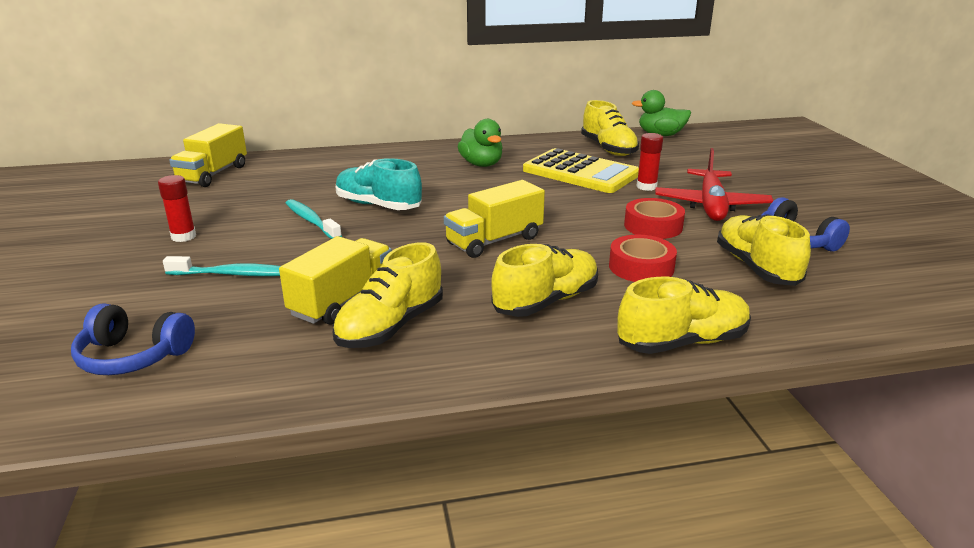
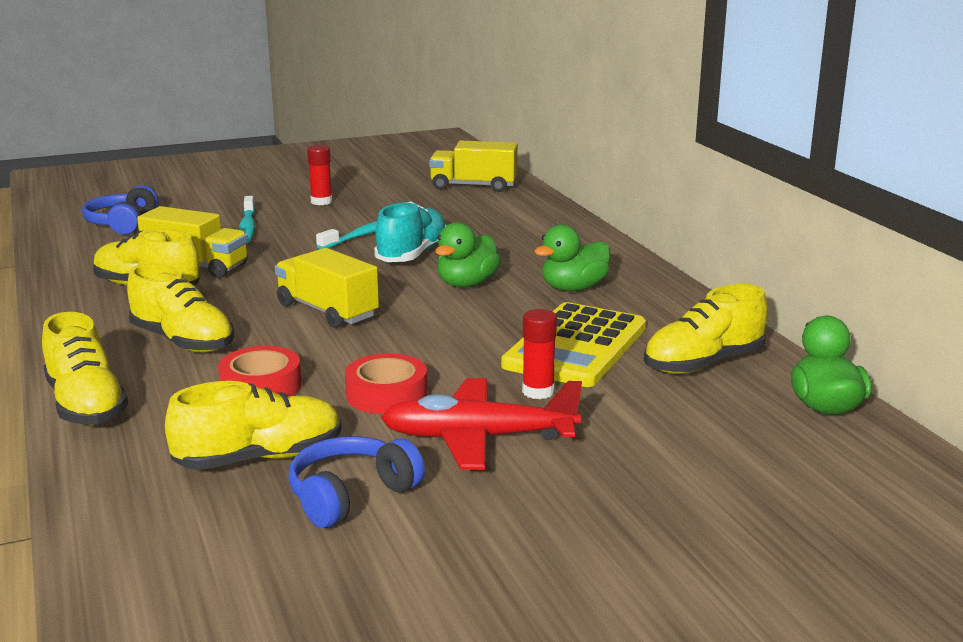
camera: 80 degrees right, 5 degrees down
(457, 192) = (467, 284): none -> green duck

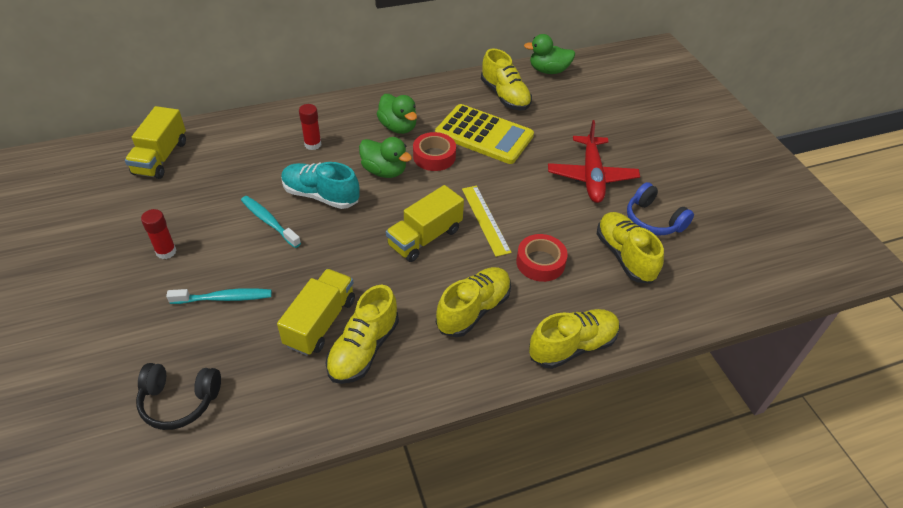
camera: 90 degrees left, 25 degrees up
(123, 223) = (179, 401): blue headphones -> black headphones
(361, 348) = (485, 220): none -> yellow ruler
(386, 394) = (547, 208): red tape -> red tape (434, 156)
(538, 391) = (539, 153): red glue stick -> red glue stick (313, 144)

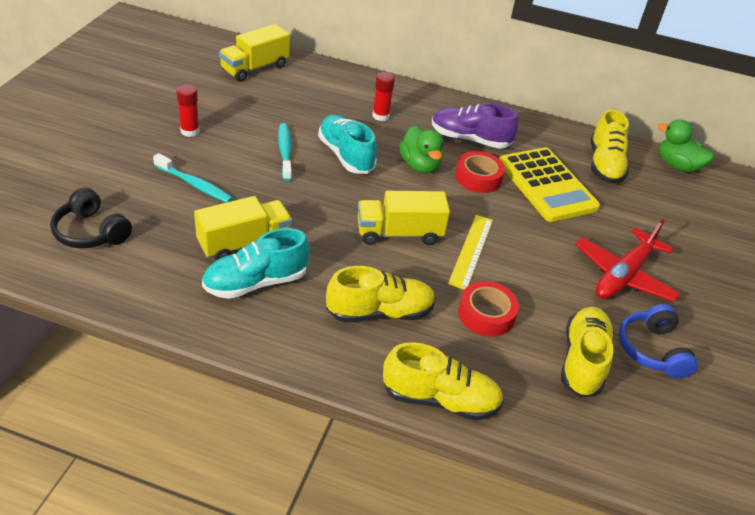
camera: 35 degrees right, 5 degrees down
(363, 349) = (256, 282): yellow shoe -> turquoise shoe
(398, 127) = (470, 139): green duck -> purple shoe

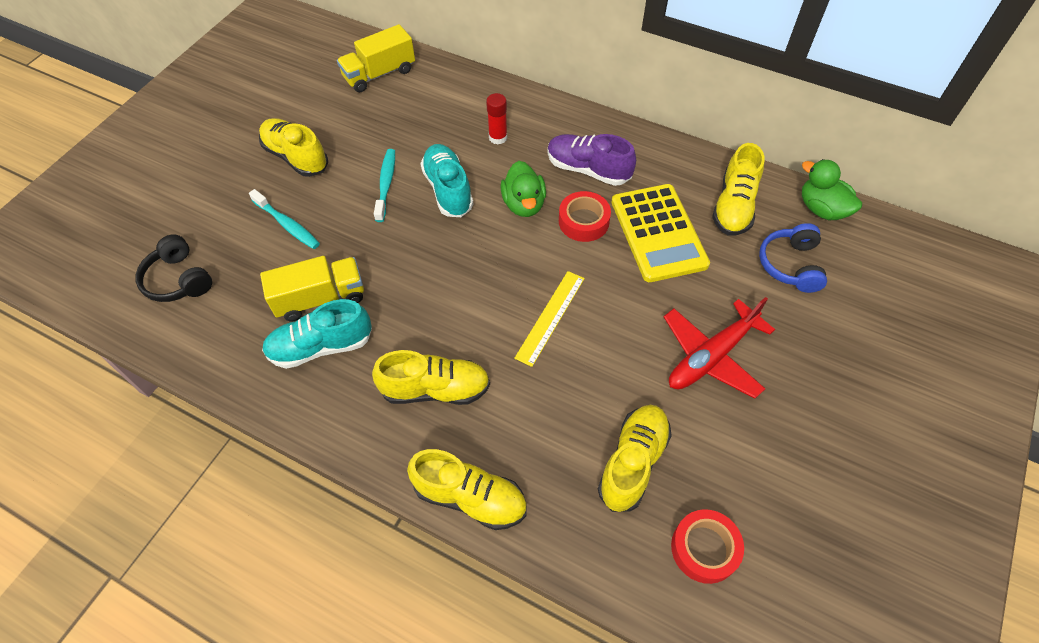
camera: 15 degrees right, 15 degrees up
(190, 131) = (296, 157): red glue stick -> yellow shoe
(399, 233) = (479, 292): yellow truck -> none
(486, 314) = (545, 398): red tape -> red tape (704, 548)
(652, 350) = (715, 454): blue headphones -> blue headphones (791, 265)

